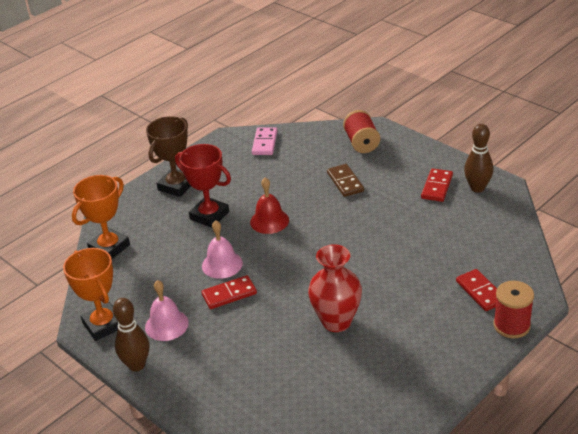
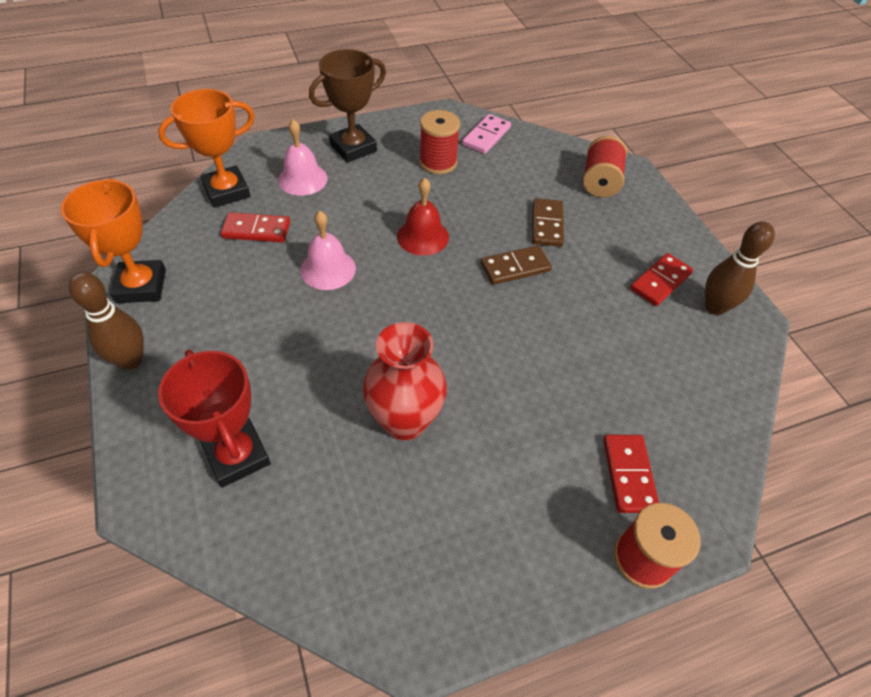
camera: 20 degrees right, 15 degrees up
(166, 325) = (206, 321): pink bell -> pink bell (302, 179)
(209, 215) = (361, 199): red trophy -> red trophy (237, 456)
(229, 294) = (306, 314): red domino -> red domino (256, 230)
(244, 172) = (438, 162): none -> red spool
(342, 214) = (515, 267): none -> brown domino

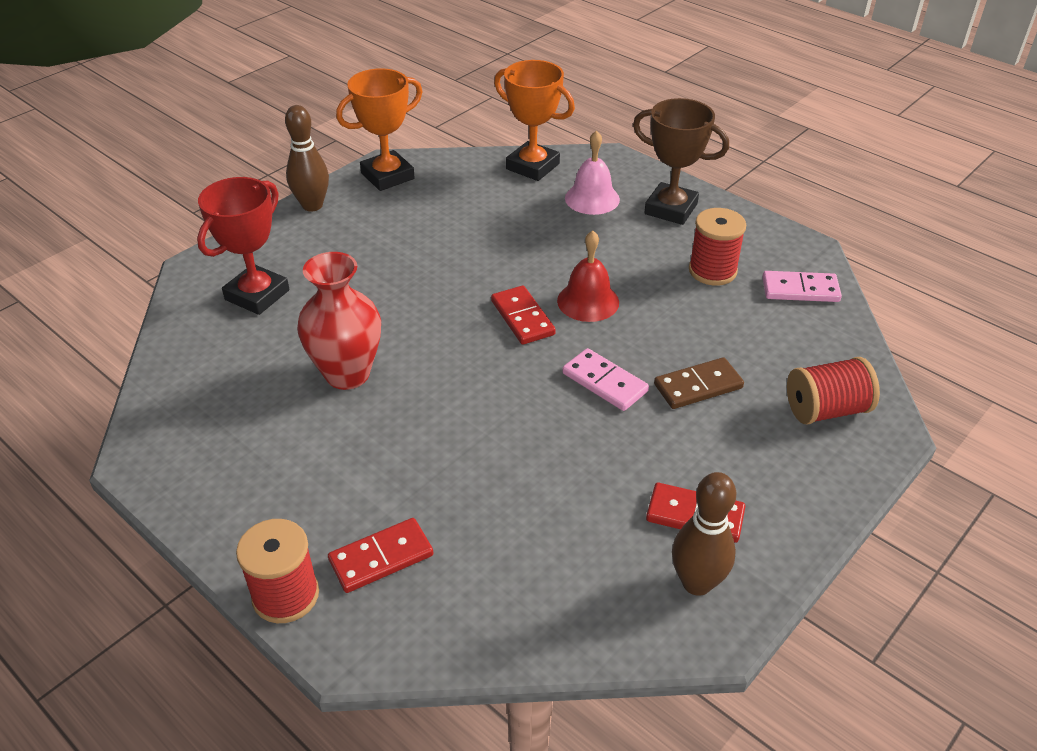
camera: 65 degrees right, 10 degrees down
(256, 230) = (500, 202): red domino -> red domino (522, 318)
(328, 269) = (489, 260): pink bell -> none
(515, 267) = (605, 382): brown domino -> pink domino

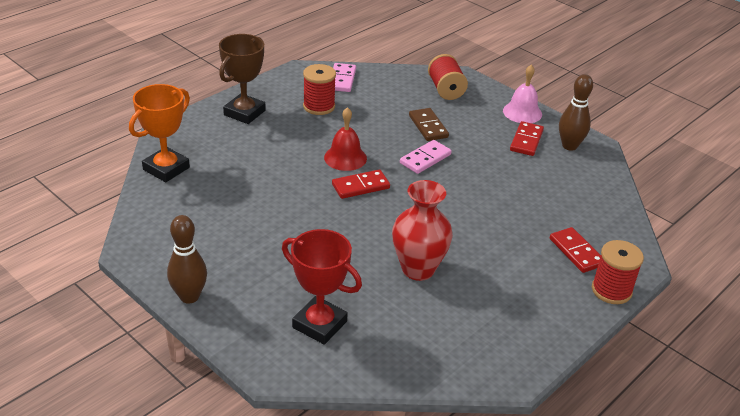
camera: 90 degrees left, 5 degrees down
(387, 176) = (154, 249): orange trophy -> none
(592, 198) = (221, 144): pink bell -> pink bell (522, 112)

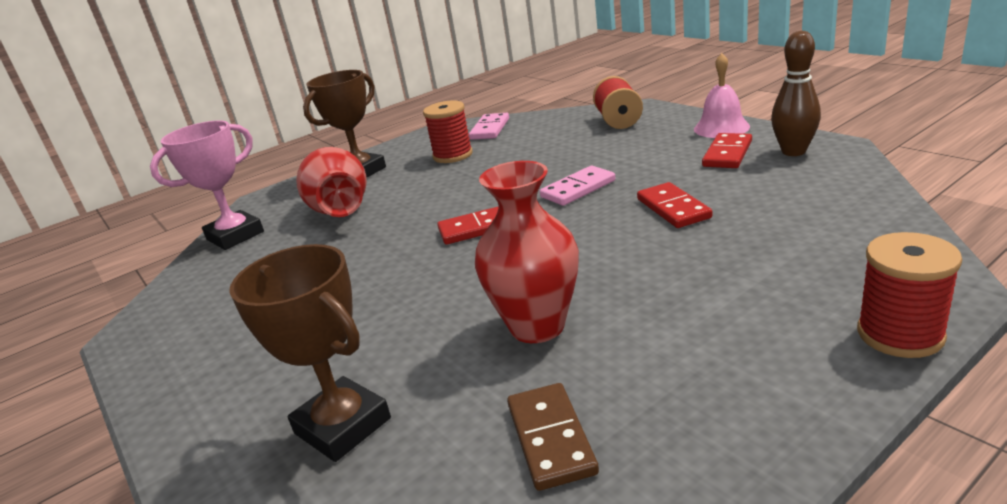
camera: 15 degrees right, 10 degrees down
(166, 168) = (235, 236): orange trophy -> pink trophy
(189, 296) = (163, 392): brown bowling pin -> none
(245, 154) = (340, 210): none -> red vase
(319, 324) = (342, 426): red trophy -> brown trophy
(345, 158) = (468, 200): red bell -> none
(428, 126) = (588, 156): brown domino -> brown domino (550, 438)
(576, 252) = (820, 279): red domino -> red domino (673, 208)

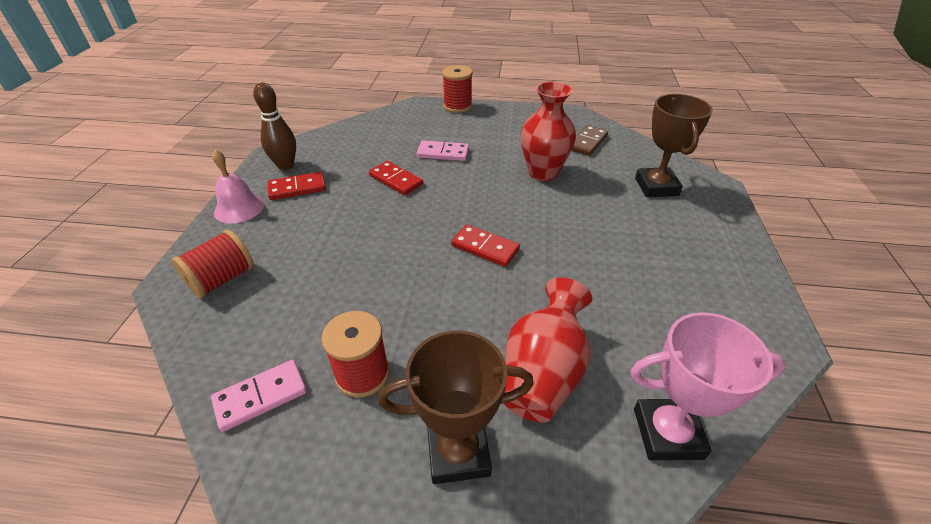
camera: 140 degrees left, 15 degrees up
(578, 189) = (392, 230): pink domino -> pink domino (443, 153)
(673, 208) = (396, 180): red domino -> red domino turned 75 degrees counterclockwise

